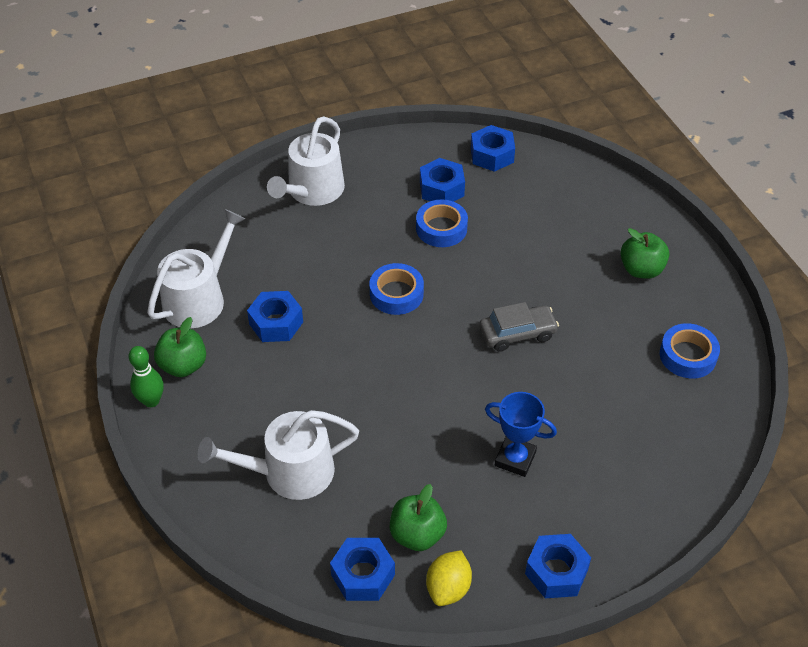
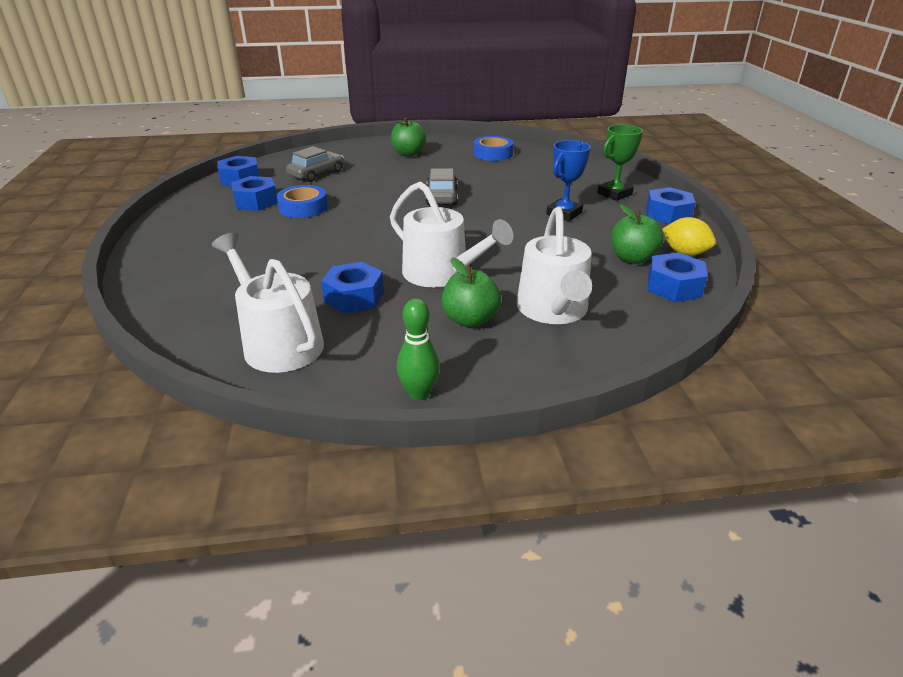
camera: 75 degrees left, 15 degrees down
(183, 365) = (376, 363): green apple -> green apple (470, 320)
(312, 191) = (186, 257): white watering can -> white watering can (442, 274)
(396, 294) = (363, 234): blue tape -> none
(534, 208) = (316, 174): none -> grey car
(601, 509) = (614, 194): none -> green trophy

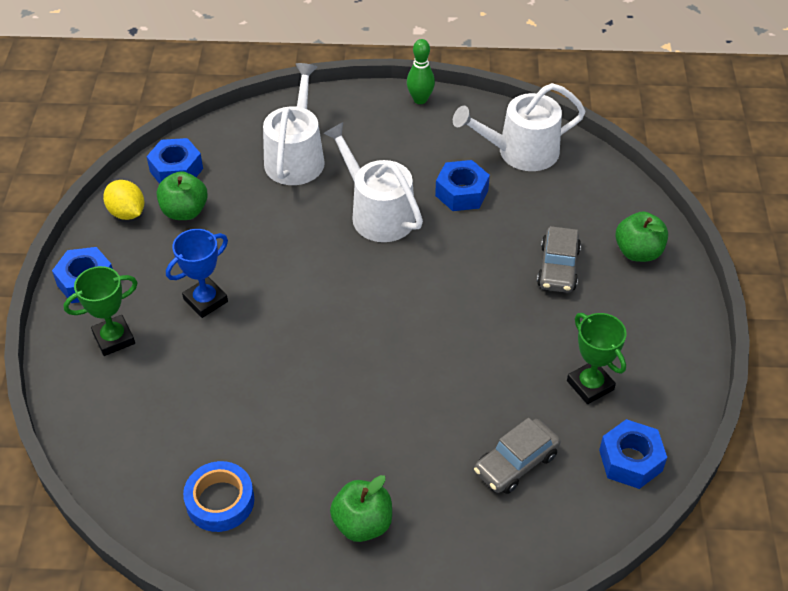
camera: 170 degrees left, 15 degrees up
(256, 201) = (590, 385): blue nut -> green trophy
(278, 343) = (521, 152): white watering can -> white watering can turned 105 degrees clockwise
(303, 207) = (525, 360): blue tape -> none
(442, 196) = (342, 364): grey car -> grey car (558, 268)
(470, 320) = (368, 156): green apple -> green apple (638, 252)

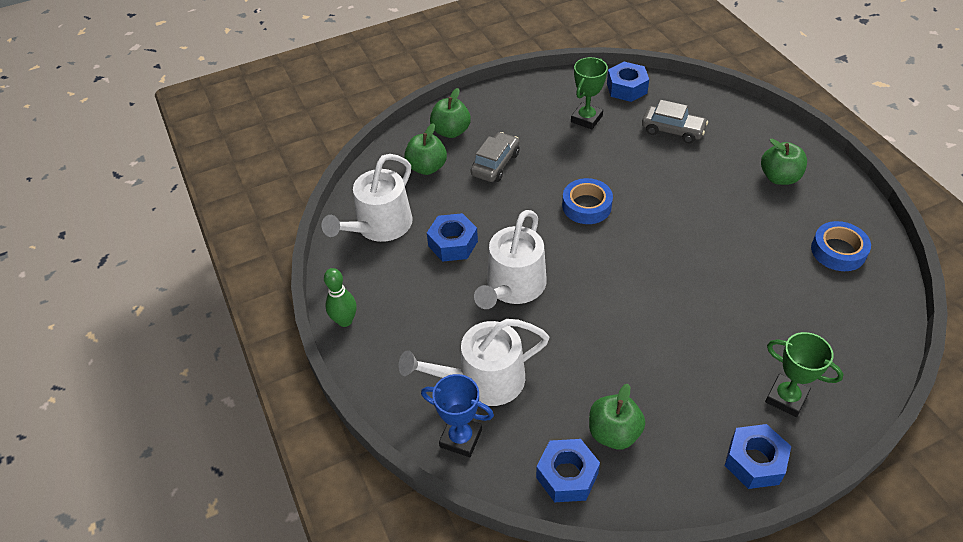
camera: 115 degrees left, 0 degrees up
(127, 213) = (652, 484): yellow lemon -> none
(205, 300) = (695, 355): blue trophy -> blue trophy (461, 438)
(442, 314) = (586, 206): none -> blue tape
(521, 152) = (379, 226): white watering can -> white watering can turned 75 degrees clockwise
(558, 268) = (495, 164): grey car -> grey car turned 45 degrees counterclockwise
(586, 212) = (427, 167): none -> green apple

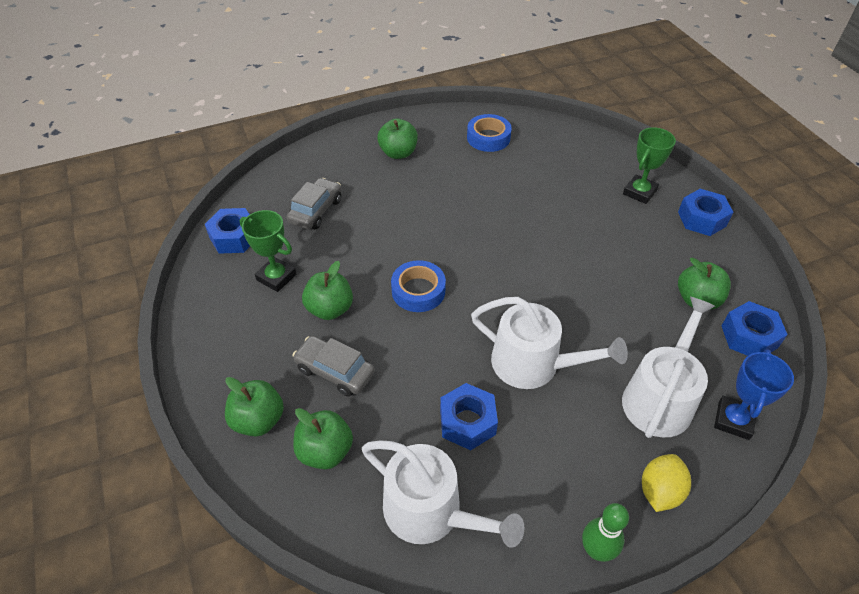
camera: 90 degrees left, 0 degrees up
(390, 368) = (659, 491): none -> yellow lemon
(483, 380) = (660, 398): white watering can -> white watering can turned 135 degrees counterclockwise
(557, 154) = (330, 309): none -> green apple

